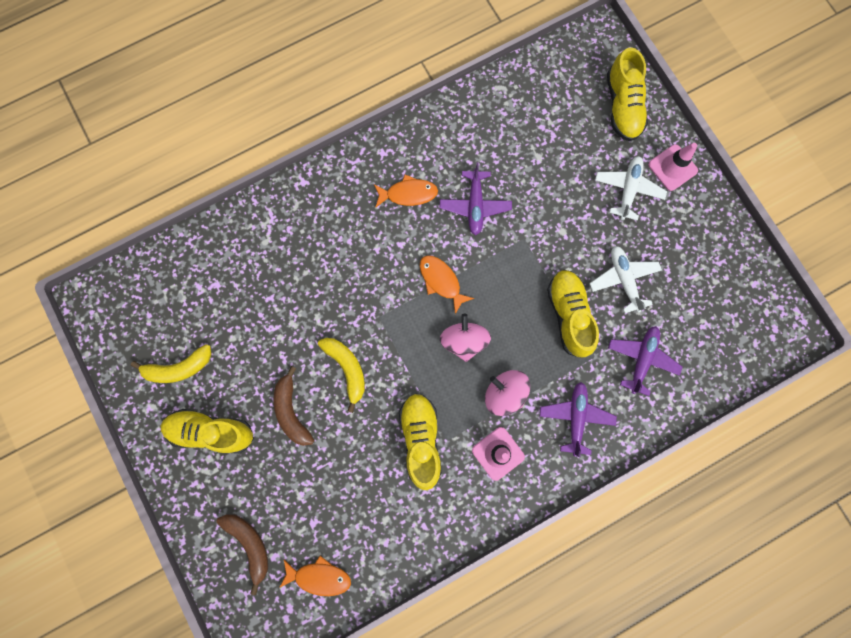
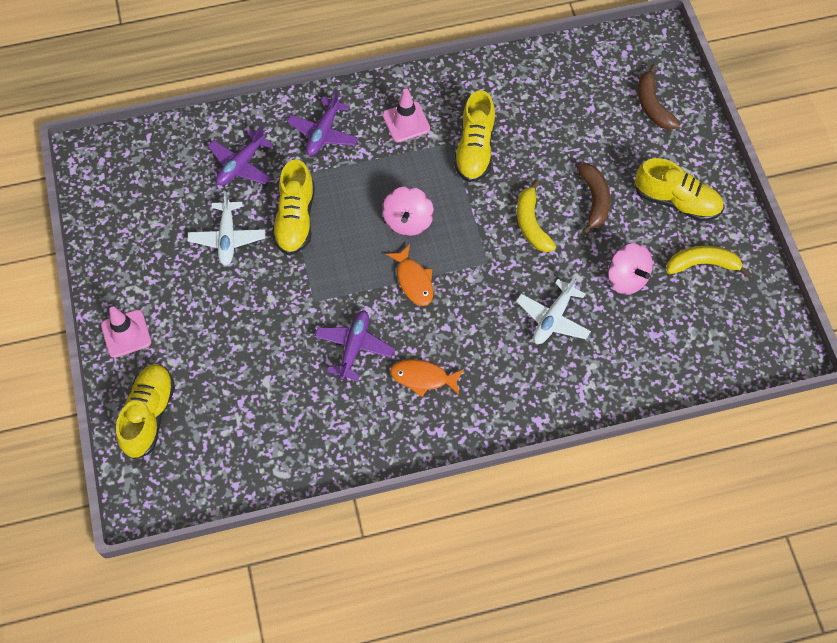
camera: 165 degrees left, 15 degrees down
(319, 577) = (593, 69): orange fish -> none
(504, 393) = (383, 167): pink spinning top -> pink spinning top (626, 278)
(628, 189) = (184, 323): white plane -> white plane (553, 318)

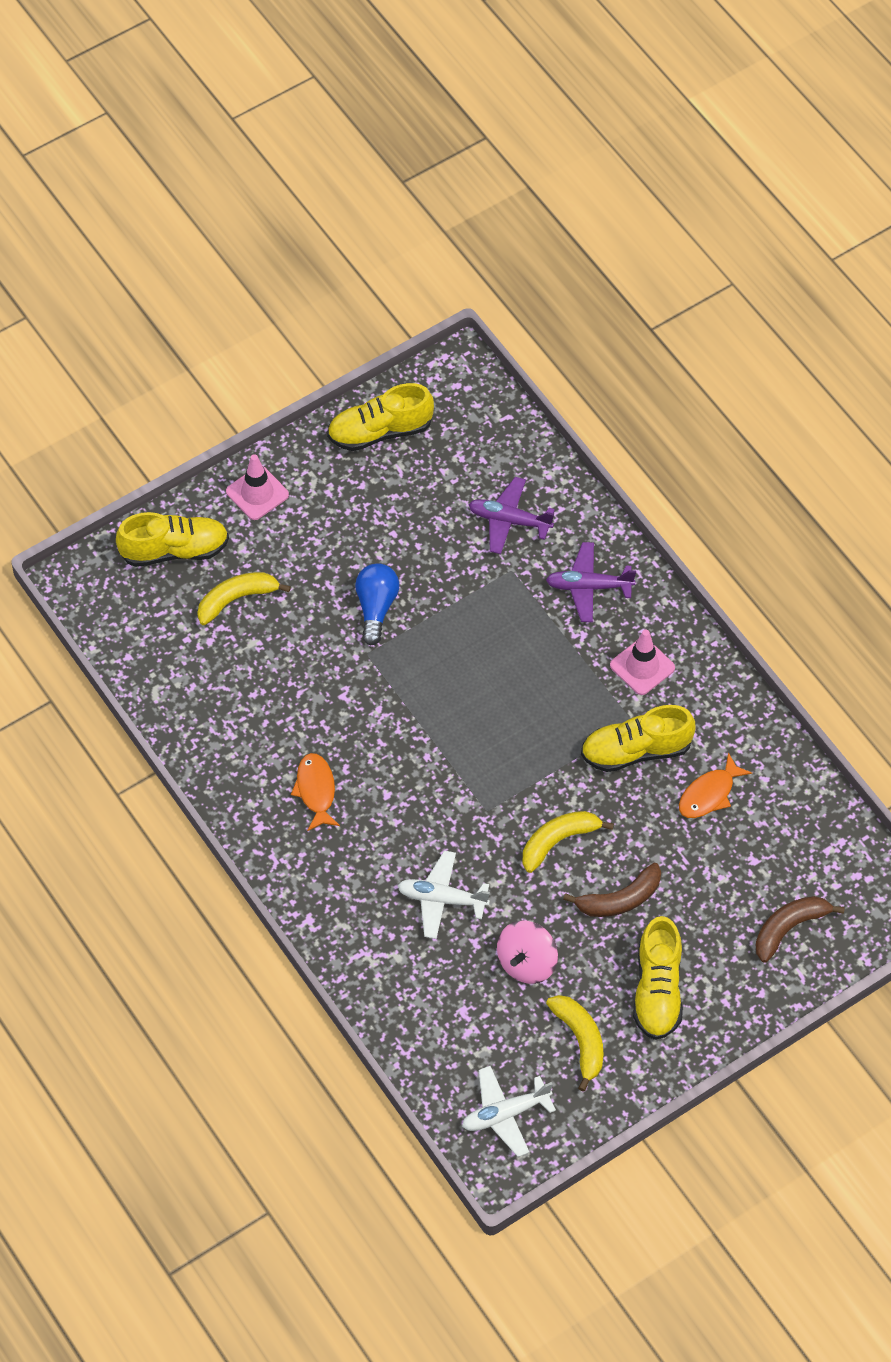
camera: 70 degrees right, 5 degrees down
(219, 381) = (236, 599): none -> yellow banana
(227, 238) = (410, 542): white plane -> white plane (505, 1114)
(275, 281) = (376, 608): none -> blue light bulb
(295, 219) = (462, 599): yellow shoe -> yellow shoe (380, 431)
(354, 347) = (326, 711): purple plane -> none
(408, 221) = (507, 712): pink spinning top -> none
(413, 281) = (432, 743): orange fish -> orange fish (709, 794)

